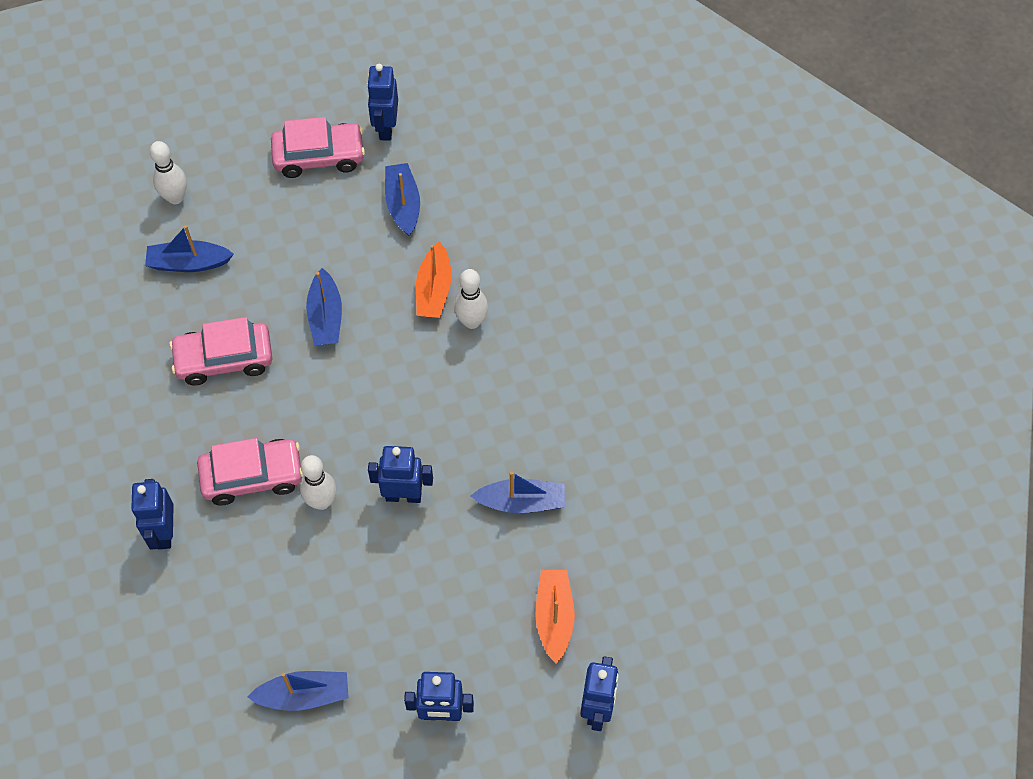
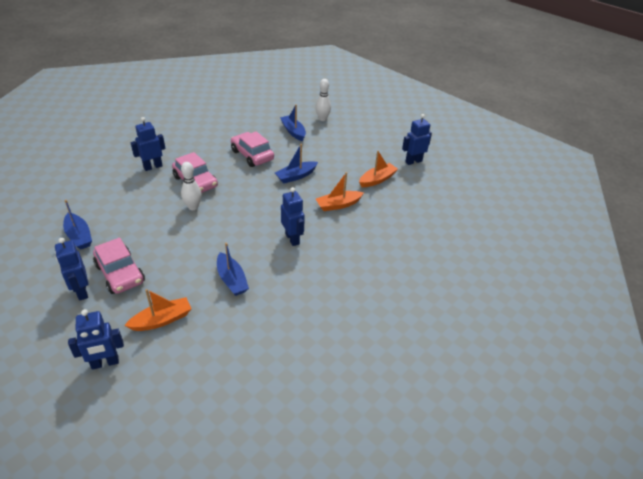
camera: 60 degrees right, 20 degrees down
(319, 156) = (379, 148): pink car -> pink car (120, 274)
(403, 204) = (377, 180): blue boat -> orange boat
(403, 495) = (211, 233): blue robot -> blue robot (292, 239)
(472, 321) = (330, 224): white bowling pin -> none

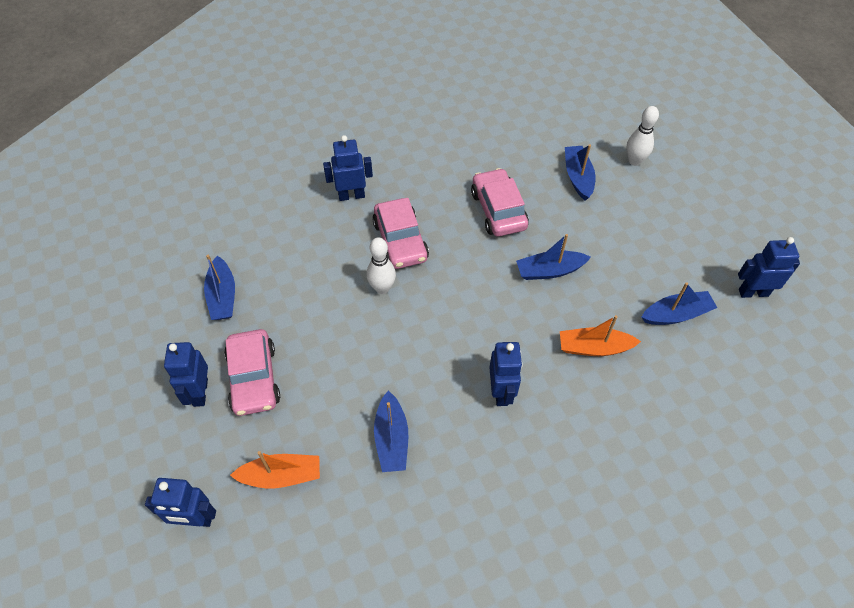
camera: 25 degrees right, 15 degrees up
(377, 180) = (676, 314): orange boat -> blue boat

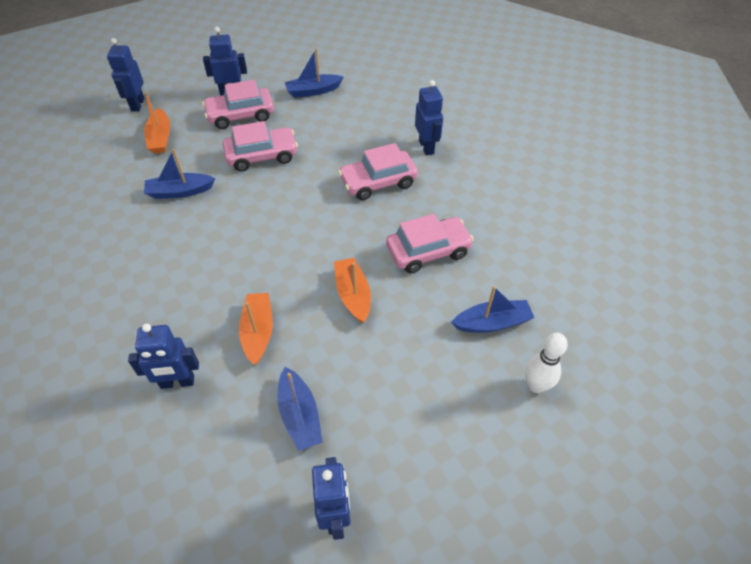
camera: 85 degrees right, 5 degrees down
(339, 351) = (262, 156): none -> pink car
(382, 288) = (325, 175): white bowling pin -> none
(501, 392) = (214, 259): blue robot -> blue robot (177, 382)
(549, 271) = (353, 295): blue boat -> orange boat

